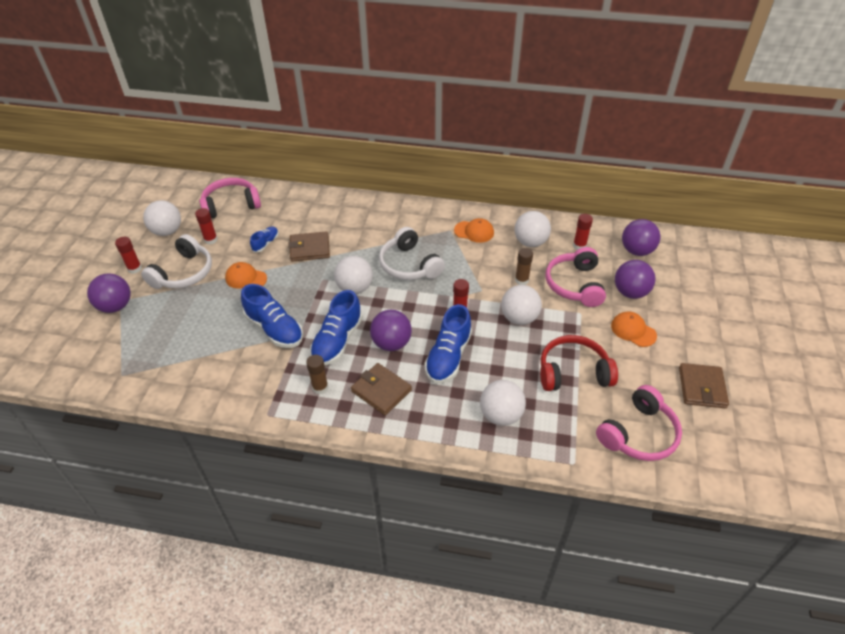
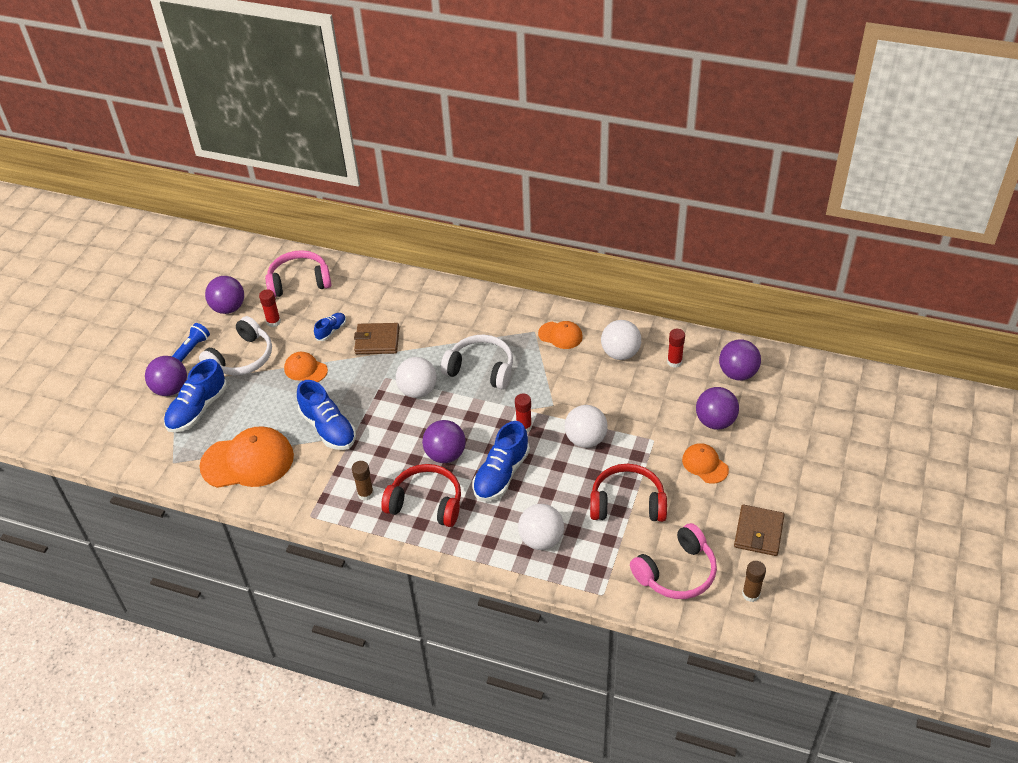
camera: 10 degrees right, 0 degrees up
(135, 269) = (192, 349): red glue stick -> blue flashlight
(167, 231) = (228, 308): white ball -> purple ball
(198, 367) = (248, 461): none -> orange cap
(337, 341) = (390, 447): blue shoe -> blue shoe (198, 409)
(381, 391) = (426, 503): brown wallet -> red headphones
(409, 265) = (481, 369): white headphones -> white headphones turned 135 degrees clockwise
(521, 280) = (599, 397): brown glue stick -> brown glue stick (751, 594)
(575, 285) = (656, 407): pink headphones -> none

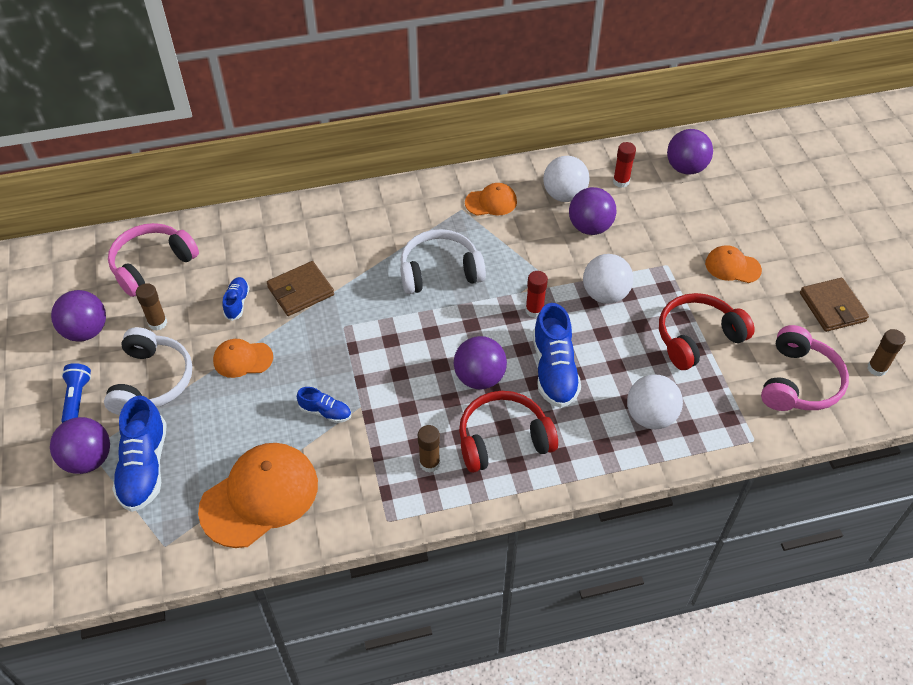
camera: 35 degrees left, 5 degrees up
(273, 322) = (158, 323): red glue stick -> brown glue stick
(328, 428) = (325, 412): blue shoe -> blue shoe, size x0.53
(418, 391) = (392, 324): white ball -> none
(715, 421) = (706, 222): purple ball -> purple ball (590, 227)

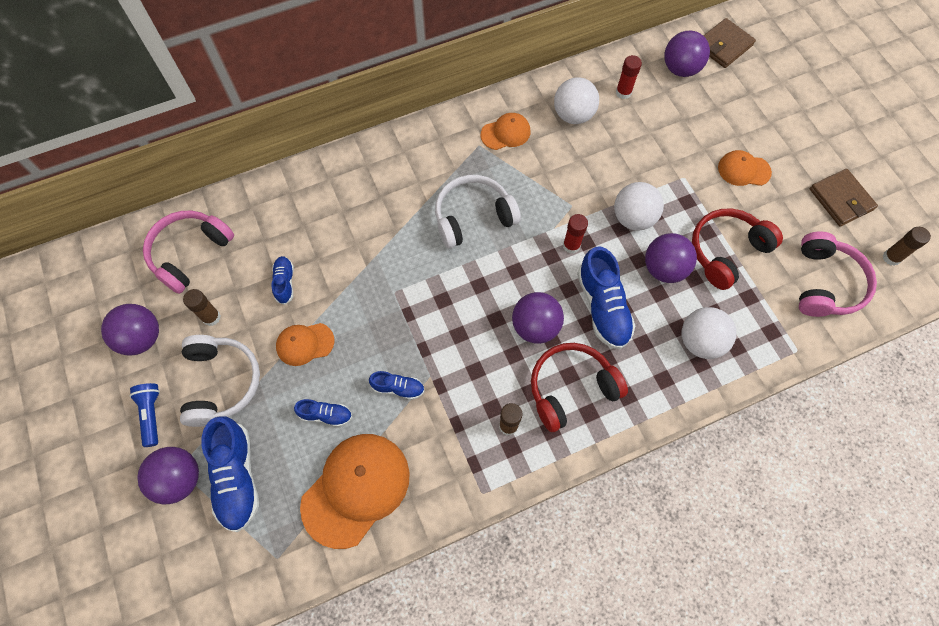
camera: 10 degrees left, 15 degrees up
(247, 425) = (325, 415): none -> blue shoe
(300, 291) = (344, 259): brown wallet -> brown wallet (723, 46)
(590, 227) = (604, 147): purple ball -> purple ball (664, 269)

